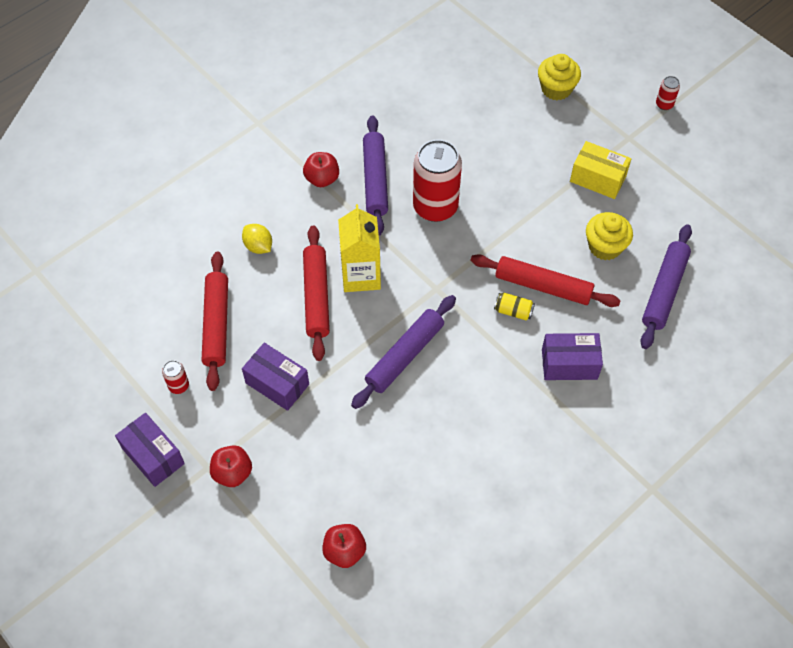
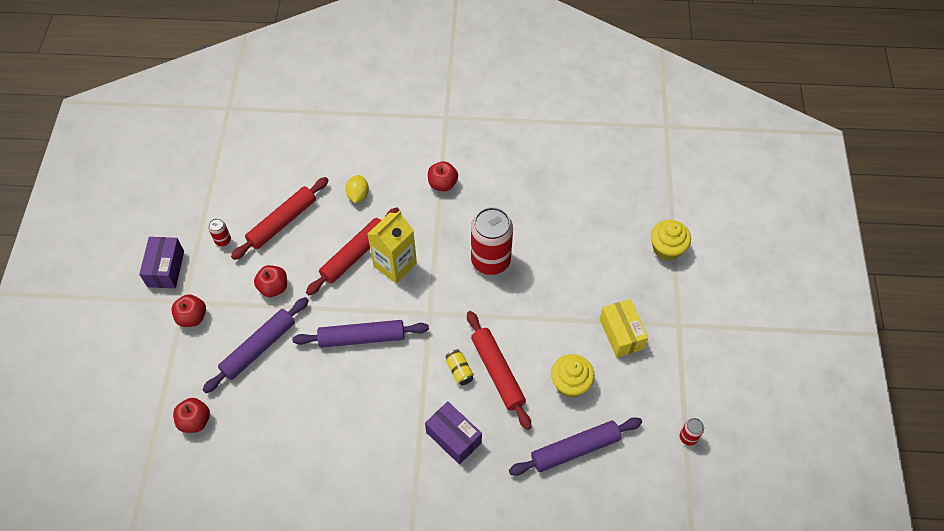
camera: 45 degrees right, 0 degrees up
(277, 383) = (273, 287): purple box -> red apple
(375, 180) = (474, 211): purple rolling pin -> purple rolling pin (258, 348)
(664, 104) = (734, 323): red can -> red can (688, 437)

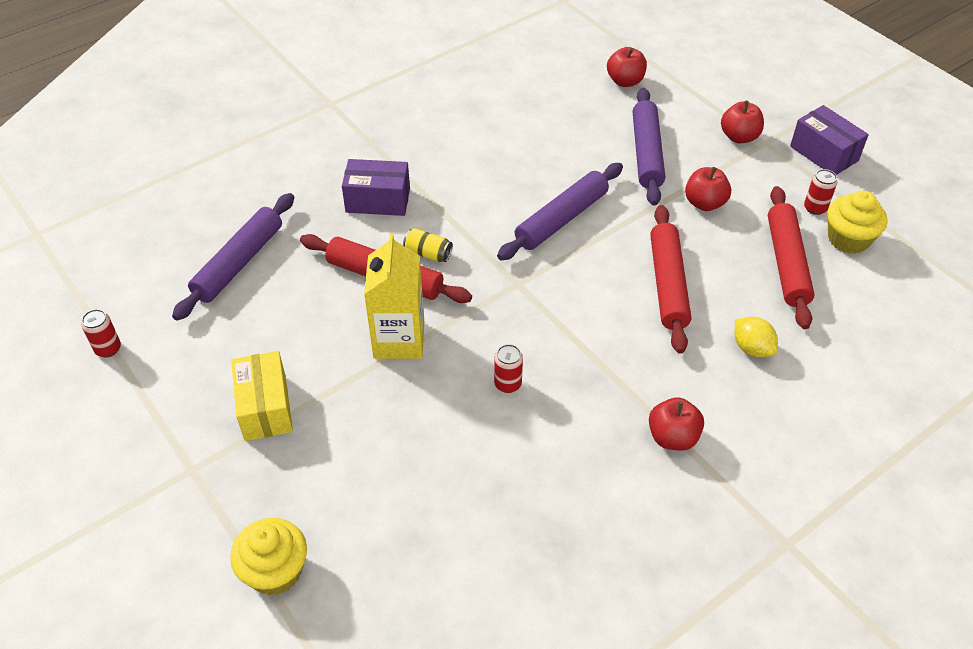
camera: 140 degrees right, 10 degrees down
(395, 264) = (612, 304): yellow carton -> yellow carton (399, 340)
(490, 260) = (507, 384): red can -> red can, size x0.43
(570, 383) = (291, 317): yellow cupcake -> yellow cupcake (848, 239)
(621, 334) = (265, 408): yellow box -> yellow box turned 45 degrees clockwise

